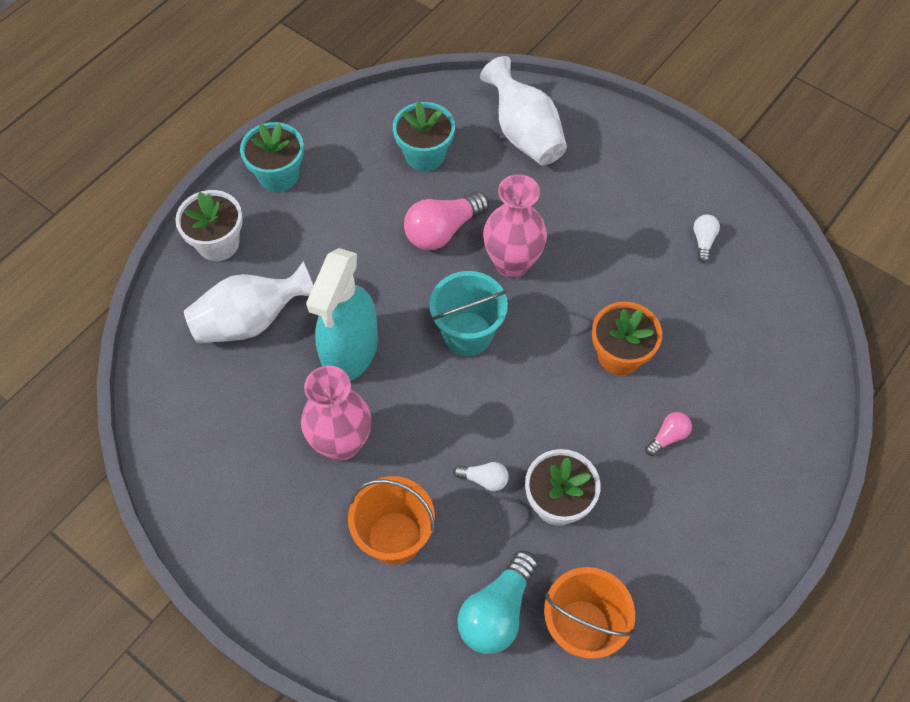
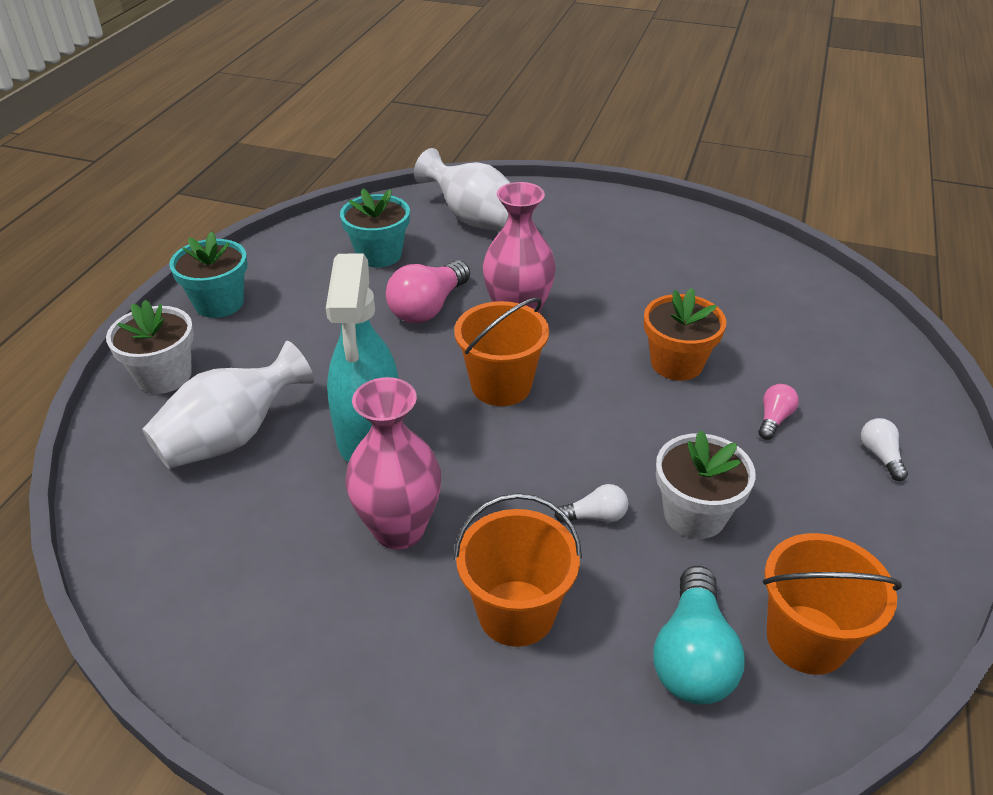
camera: 20 degrees left, 20 degrees down
(467, 333) = (501, 386): turquoise bucket -> orange bucket
(703, 241) = (699, 258): white light bulb -> white light bulb (880, 456)

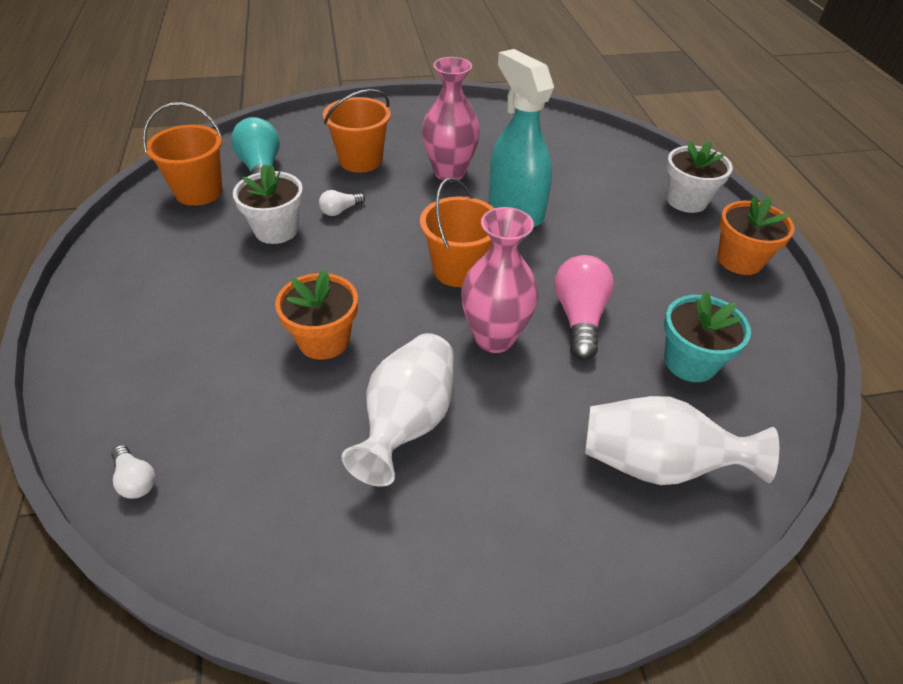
camera: 150 degrees right, 5 degrees up
(219, 303) = (739, 260): turquoise flower pot -> orange flower pot
(231, 437) = (594, 183): white vase -> white vase (408, 422)
(774, 419) = (225, 315): pink light bulb -> none
(880, 456) = (133, 312): white light bulb -> white light bulb (135, 480)

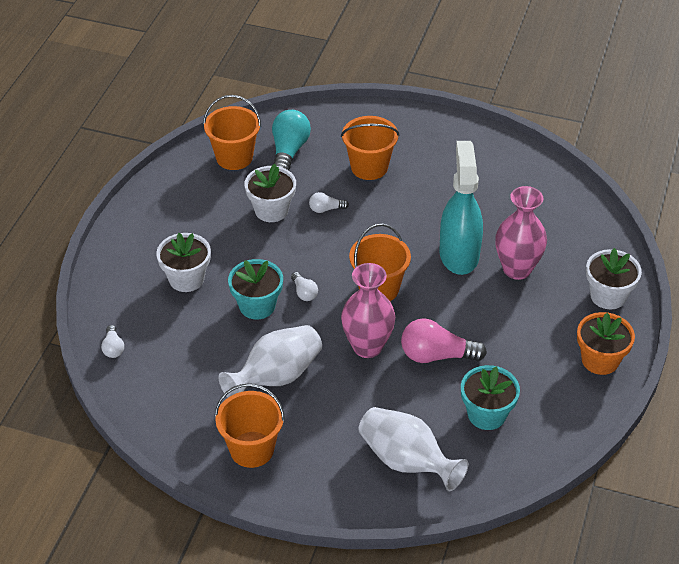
camera: 30 degrees right, 0 degrees up
(206, 341) = (186, 279): none -> white flower pot
(323, 340) = (257, 306): orange flower pot -> turquoise flower pot
(374, 304) = (304, 292): none -> white light bulb
(442, 548) = (252, 449): none -> orange bucket
(449, 173) = (431, 203): pink vase -> pink vase (517, 269)
(579, 318) = (436, 355): pink light bulb -> pink light bulb turned 120 degrees counterclockwise

